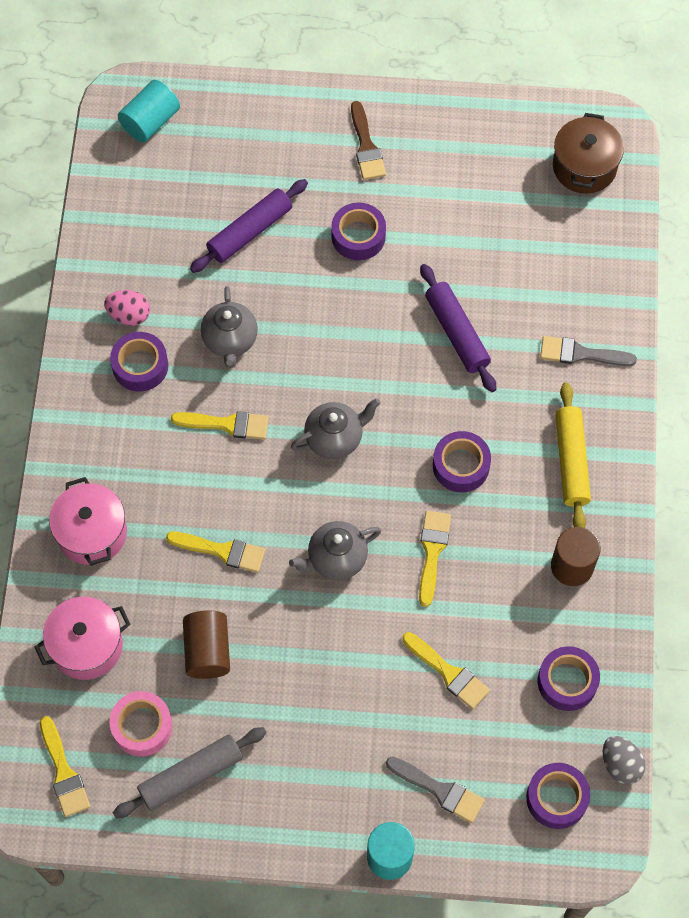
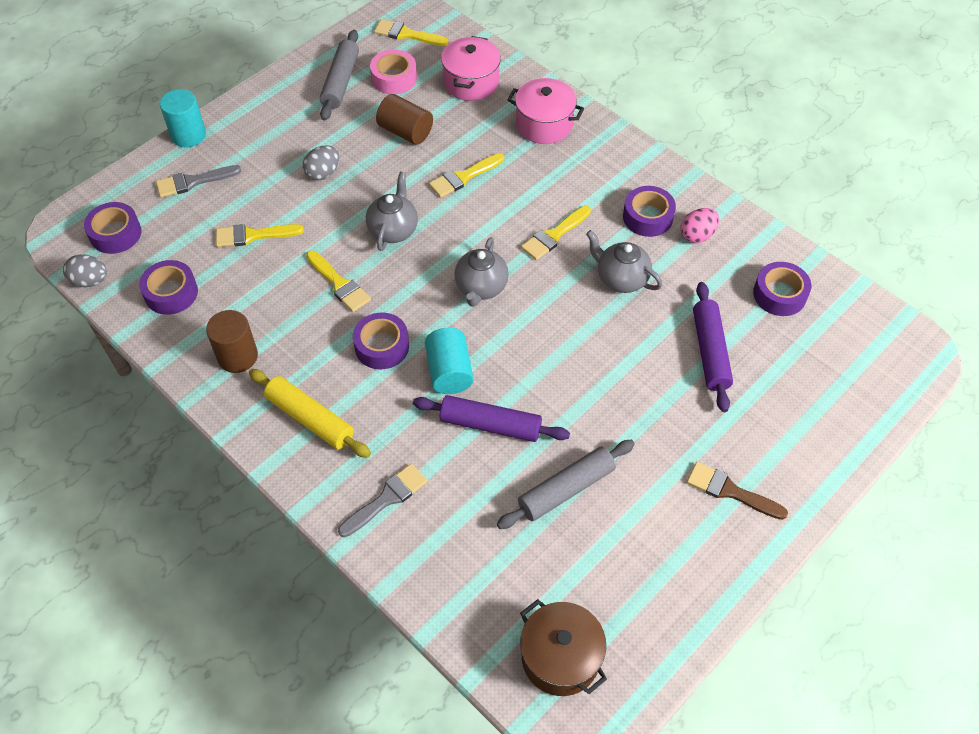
camera: 130 degrees right, 10 degrees down
(150, 121) = (878, 354): turquoise cylinder -> turquoise cylinder (449, 372)
(324, 680) = (323, 173): none -> grey egg
(358, 236) = (642, 421): purple tape -> purple tape (779, 294)
(462, 246) = (566, 489): none -> grey rolling pin

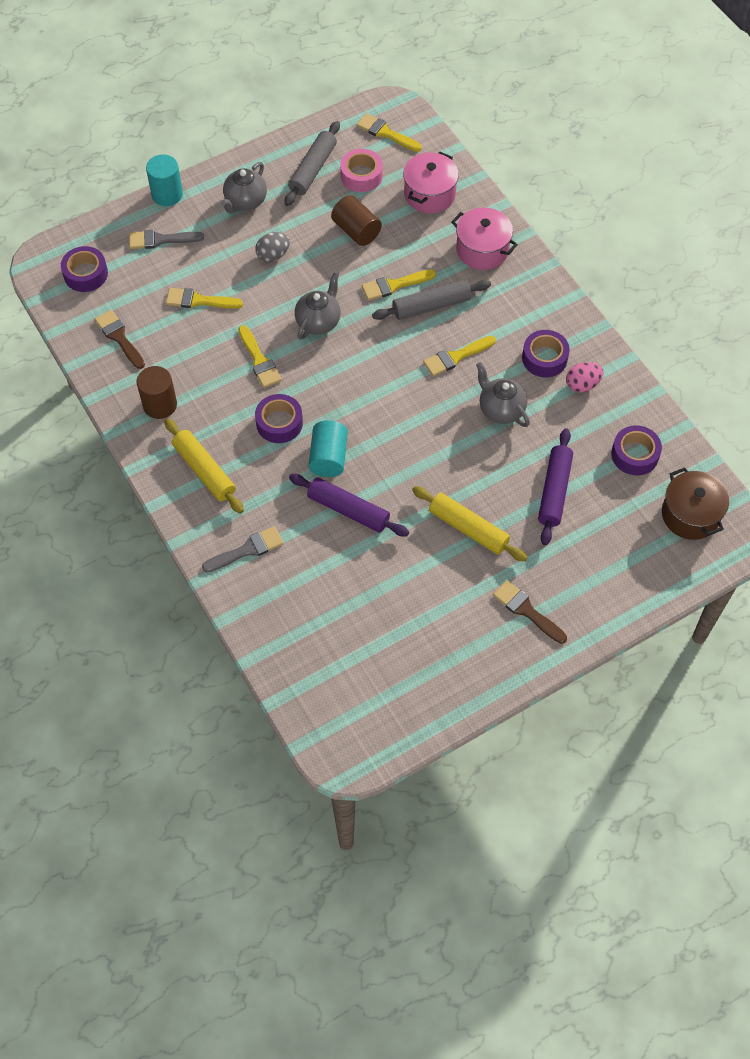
camera: 15 degrees right, 5 degrees up
(90, 281) = (56, 312): grey egg -> none
(171, 293) = (119, 337): purple tape -> brown brush
(481, 288) = (377, 390): grey teapot -> grey teapot (245, 202)
(560, 658) = (345, 704): brown pot -> brown pot (690, 515)
(566, 489) = (393, 577): grey rolling pin -> grey rolling pin (431, 306)
(632, 414) = (468, 528): none -> yellow rolling pin

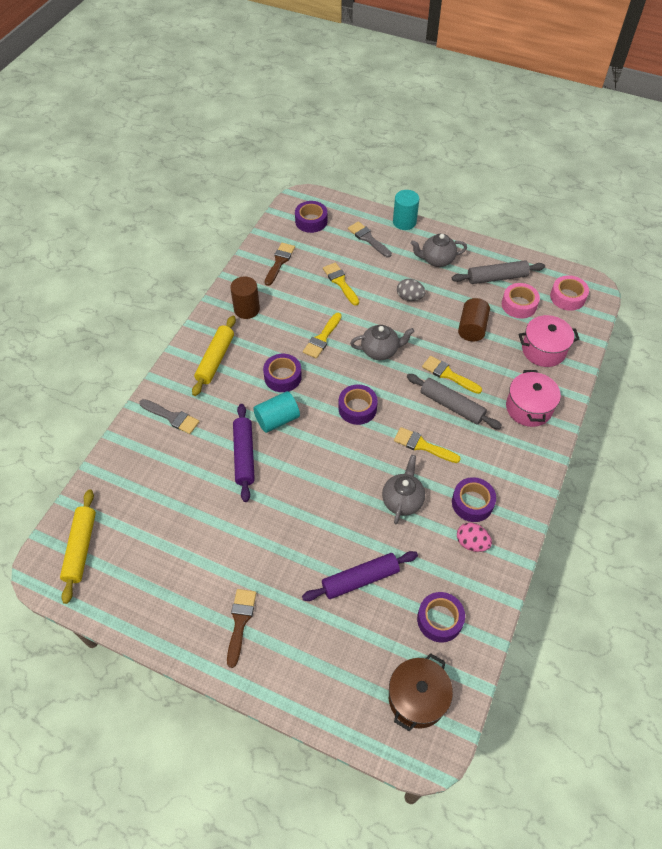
camera: 55 degrees right, 5 degrees down
(371, 383) = (357, 408): none -> purple tape
(386, 133) = (567, 297): yellow brush -> pink tape
(468, 528) = (283, 539): yellow rolling pin -> yellow rolling pin (81, 548)

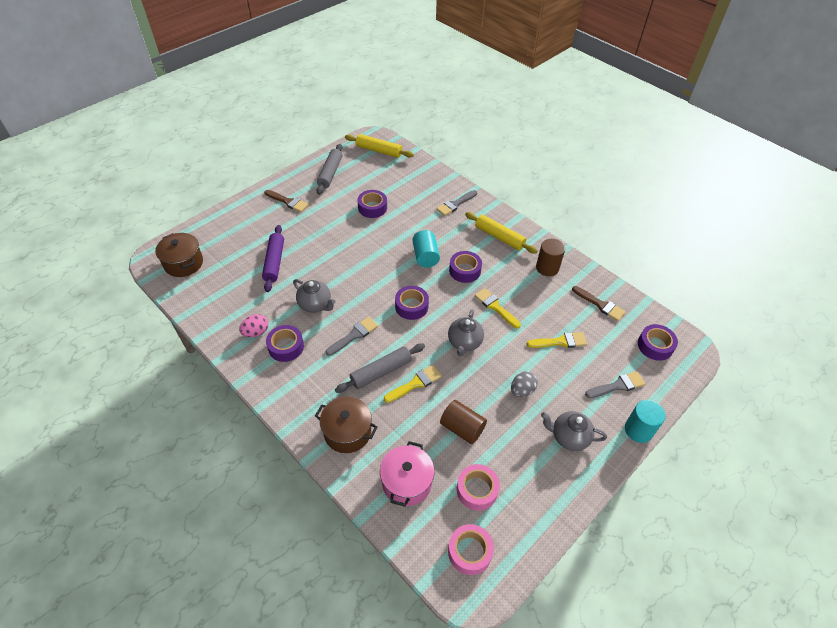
camera: 110 degrees right, 5 degrees down
(244, 455) = (403, 231): purple rolling pin -> none
(422, 445) = (354, 335): yellow brush -> grey brush
(436, 260) = (569, 437): grey teapot -> grey teapot turned 90 degrees counterclockwise
(439, 619) = (218, 292): purple tape -> purple tape (372, 208)
(497, 277) = (524, 487): grey rolling pin -> grey rolling pin (330, 173)
(528, 408) = (347, 432): pink pot -> brown pot

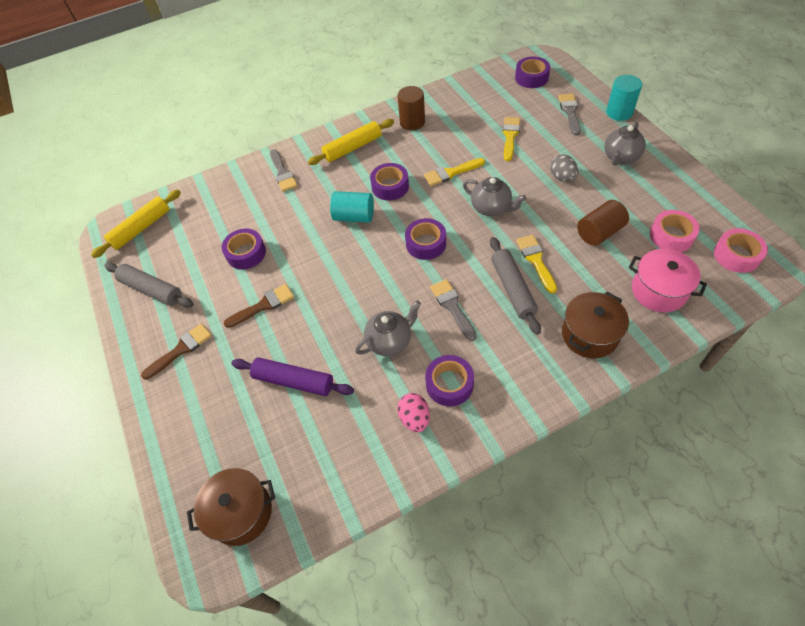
camera: 65 degrees left, 5 degrees up
(600, 305) = (473, 98): brown brush -> brown brush (263, 305)

